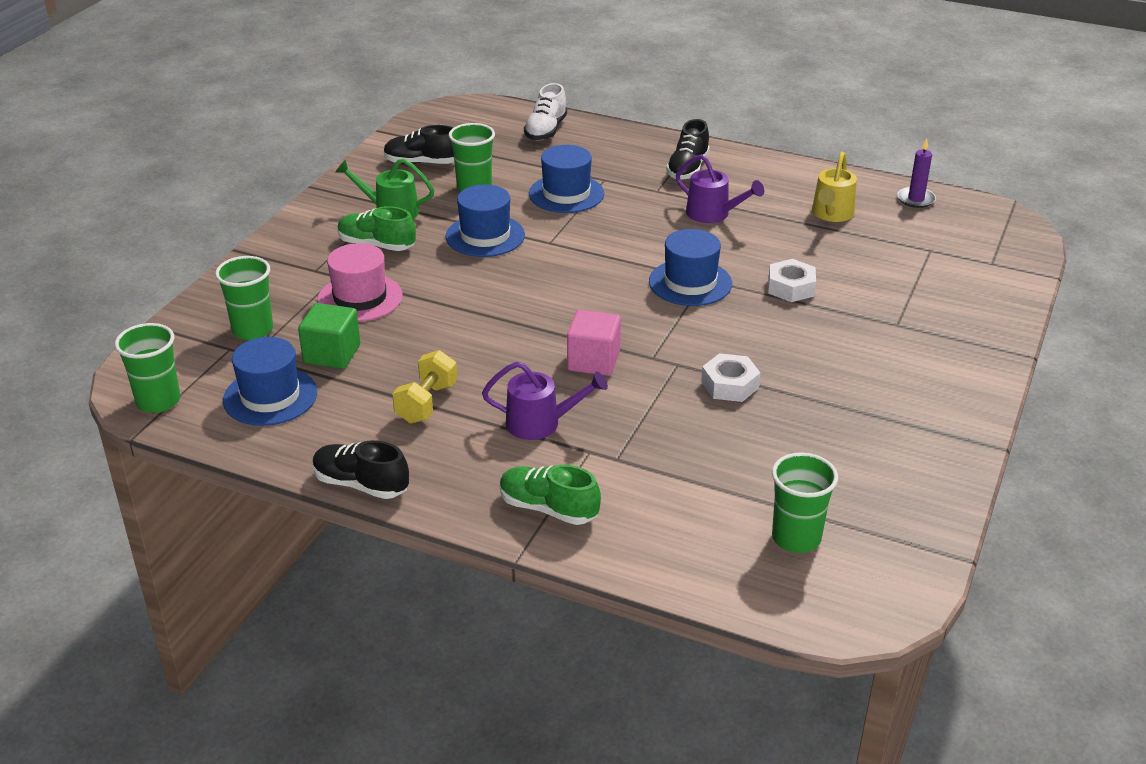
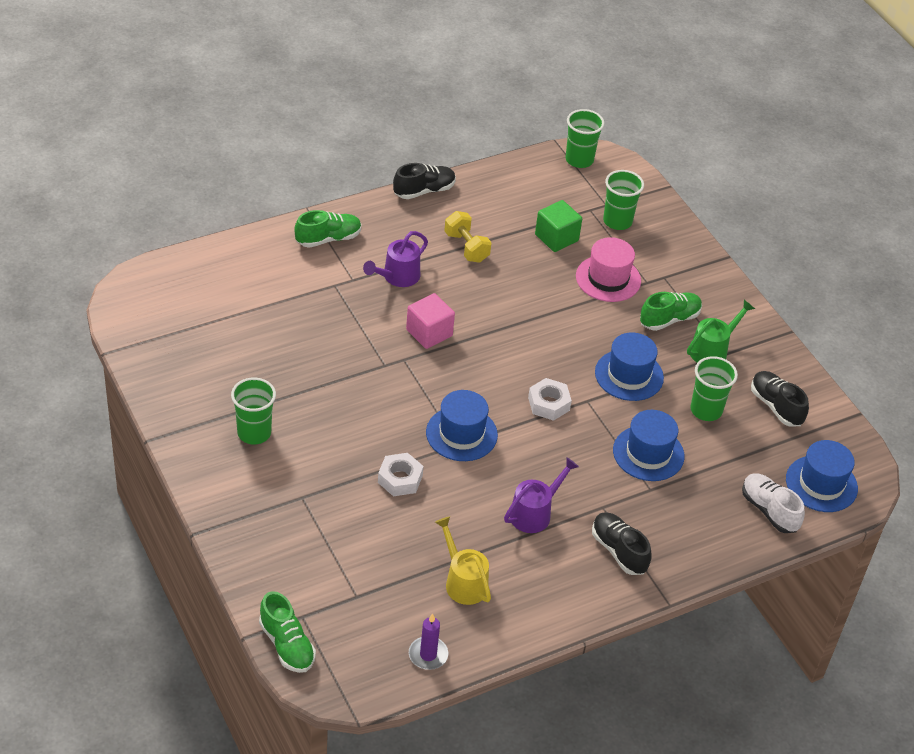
camera: 125 degrees right, 10 degrees up
(270, 396) = (539, 197): blue hat -> blue hat (821, 484)
(422, 163) = (776, 406): black shoe -> black shoe turned 75 degrees counterclockwise
(713, 214) = (535, 513): purple watering can -> purple watering can turned 150 degrees clockwise
(730, 385) = (339, 372): white nut -> white nut (548, 404)
(796, 538) = (199, 305): green cup -> green cup (254, 433)
(1025, 256) = (287, 645): none -> green shoe

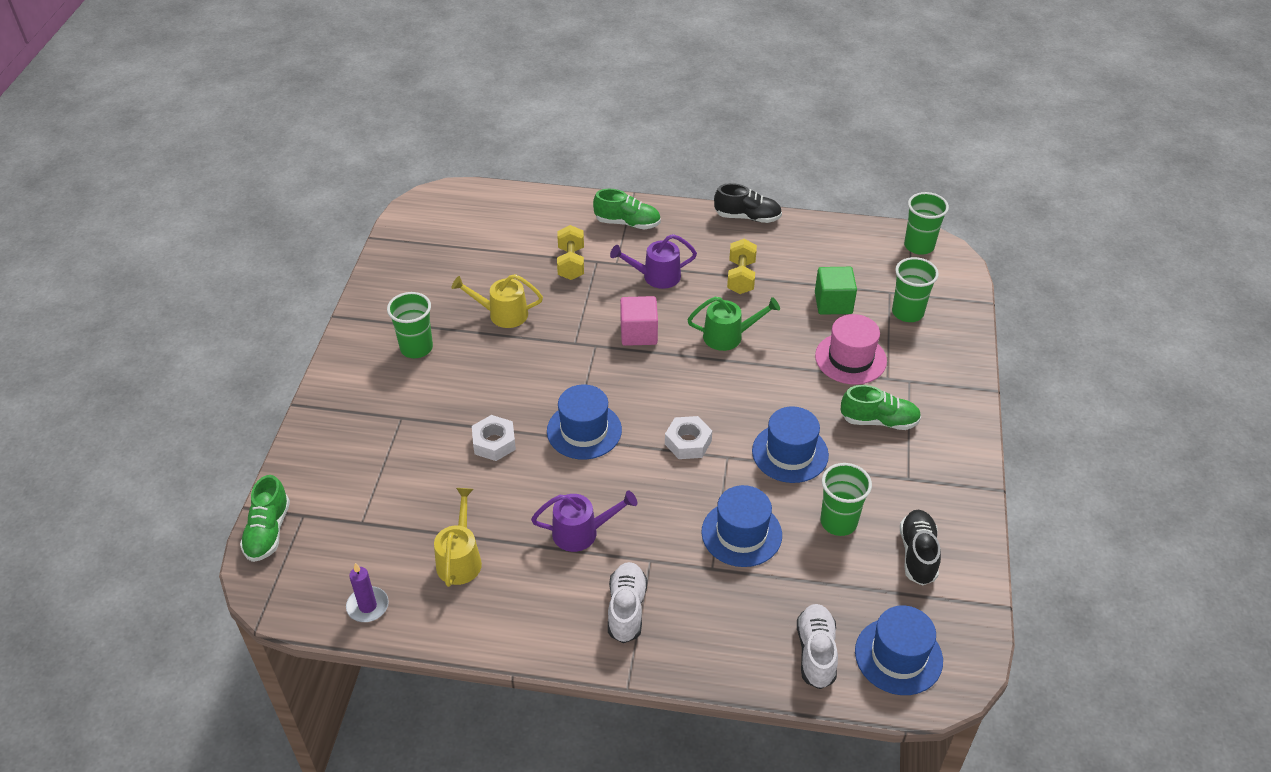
camera: 40 degrees right, 0 degrees up
(299, 369) = (502, 314): none -> yellow watering can
(314, 297) = (571, 263): none -> yellow dumbbell
(619, 551) = (626, 609): black shoe -> white shoe
(712, 350) = (898, 469): green watering can -> green watering can (729, 336)

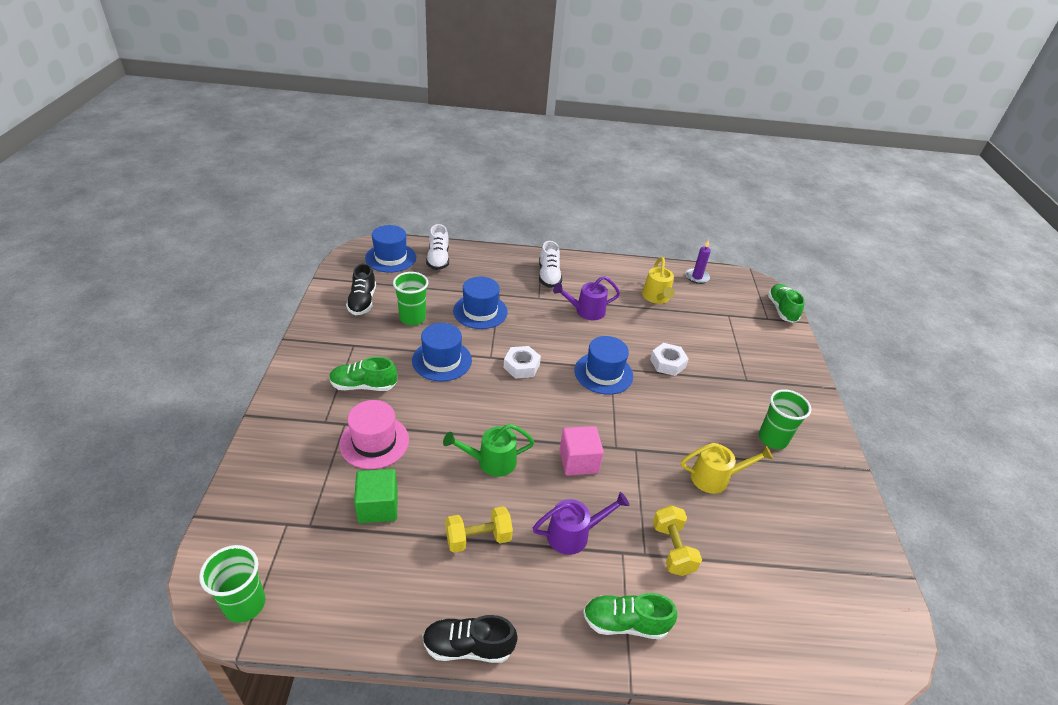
camera: 170 degrees right, 5 degrees down
(741, 277) = (478, 538): yellow dumbbell -> yellow dumbbell turned 75 degrees clockwise
(907, 312) = (298, 498): green cup -> none

